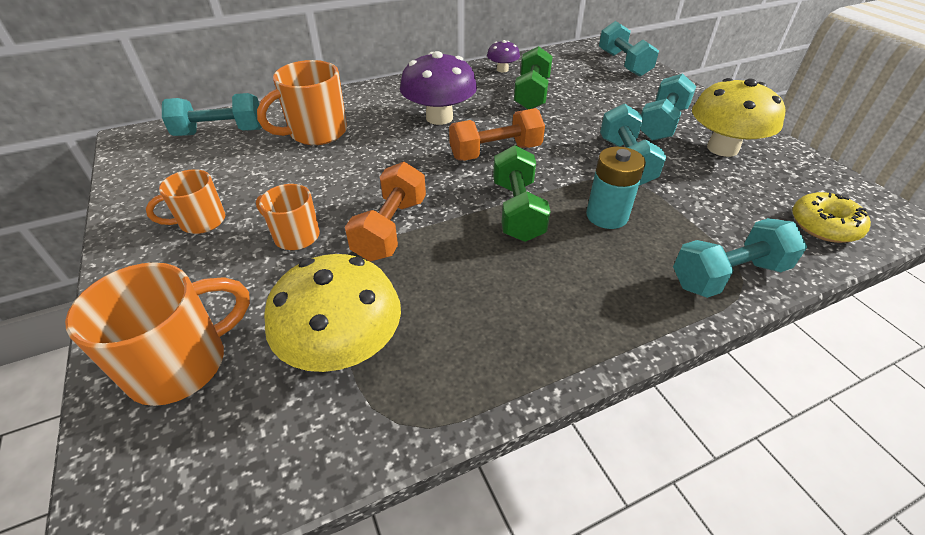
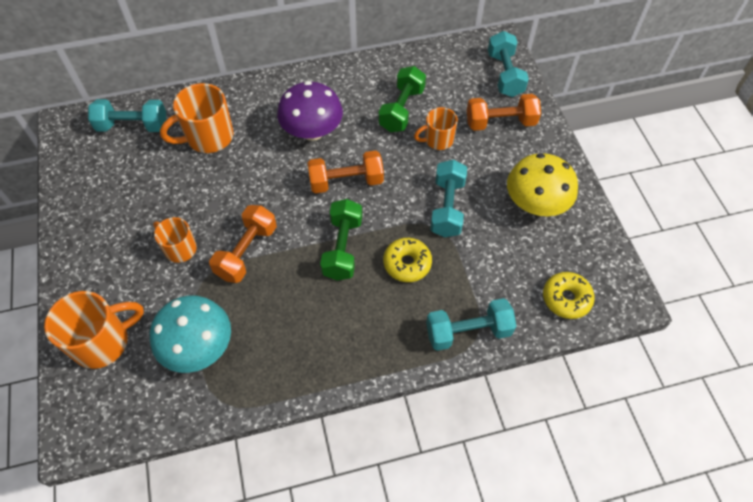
camera: 10 degrees right, 15 degrees up
(201, 222) = (116, 225): orange mug -> orange mug (437, 140)
(344, 348) = (199, 347): yellow mushroom -> turquoise mushroom
(502, 69) = (387, 69): purple mushroom -> none
(607, 216) = (407, 263): turquoise battery -> yellow donut
(641, 94) = (500, 122): none -> orange dumbbell
(661, 124) = (499, 165): turquoise dumbbell -> none

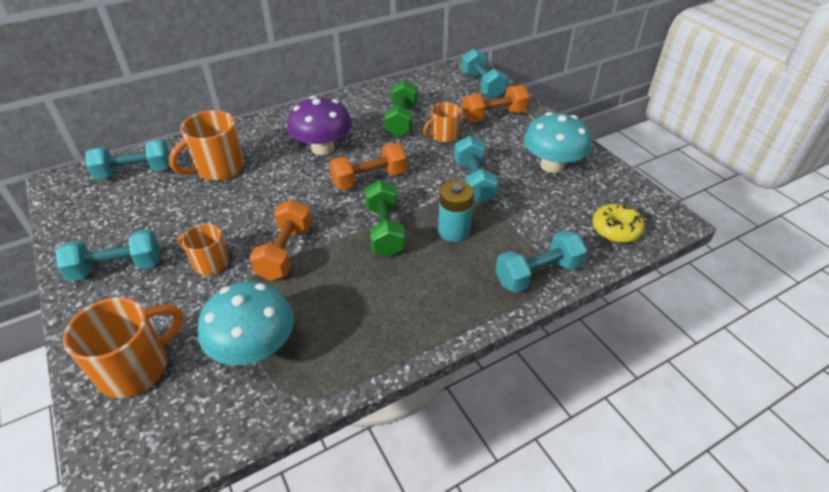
camera: 15 degrees left, 15 degrees down
(102, 236) = (117, 268): none -> turquoise dumbbell
(407, 263) = (454, 231): yellow donut -> turquoise battery
(535, 204) = (552, 165): yellow mushroom -> turquoise mushroom

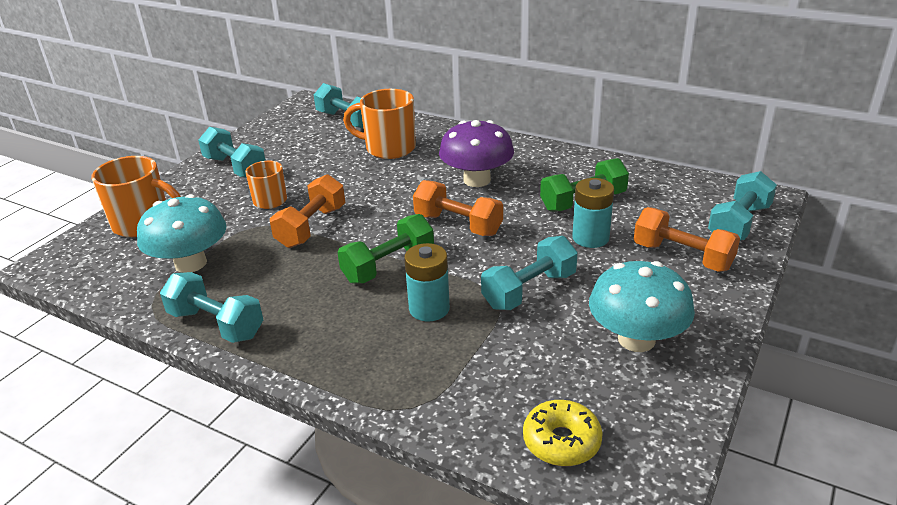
camera: 60 degrees right, 10 degrees down
(285, 252) = (311, 227): orange dumbbell -> orange dumbbell turned 45 degrees counterclockwise
(443, 136) = (590, 238): orange mug -> turquoise battery
(537, 274) = (412, 396): turquoise dumbbell -> turquoise dumbbell (216, 324)

